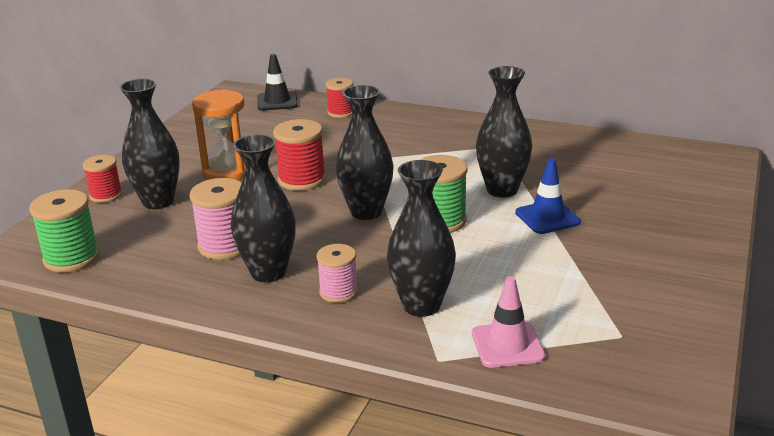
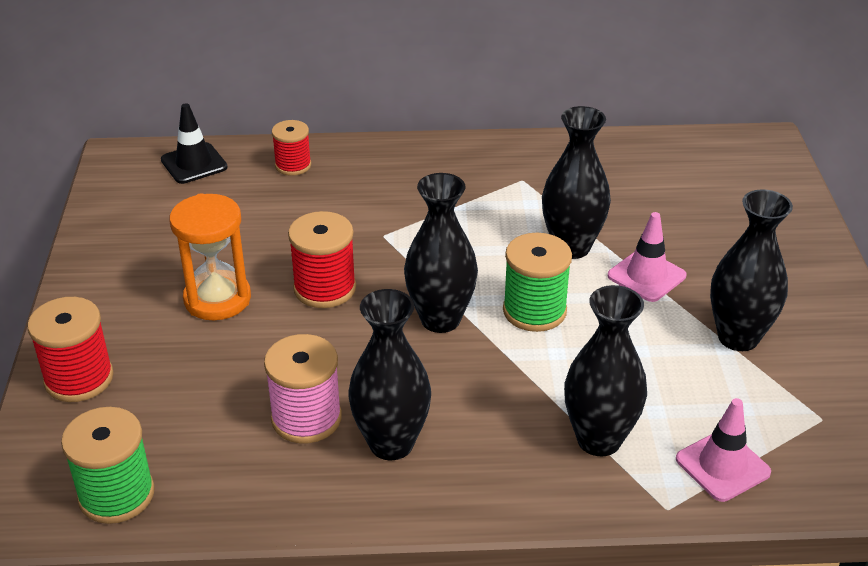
camera: 25 degrees left, 10 degrees up
(106, 195) = (79, 378): red spool -> red spool, size x1.52
(158, 202) = (162, 371): black vase -> black vase (738, 337)
(338, 292) = (494, 448): pink spool -> none
(547, 217) = (646, 276): blue traffic cone -> pink traffic cone

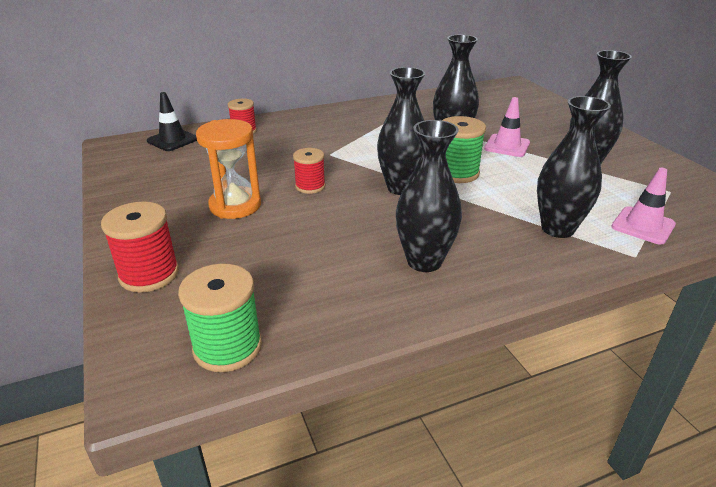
camera: 20 degrees left, 5 degrees down
(306, 418) = (351, 260): pink spool -> none
(325, 288) = (310, 186): red spool -> red spool, size x0.66

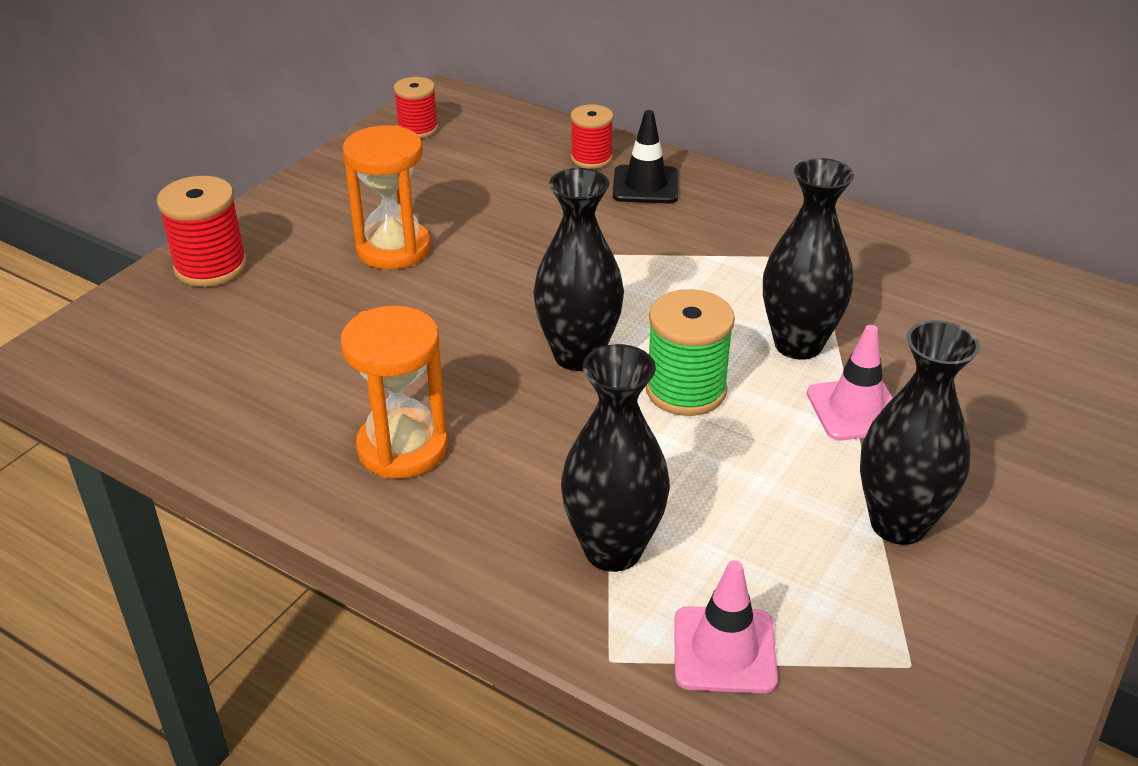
camera: 55 degrees right, 5 degrees up
(172, 140) = (502, 125): black traffic cone -> black traffic cone (645, 185)
(227, 347) = (133, 375): green spool -> none
(310, 186) = (498, 279): red spool -> red spool (417, 129)
(424, 261) = (402, 448): black vase -> orange hourglass

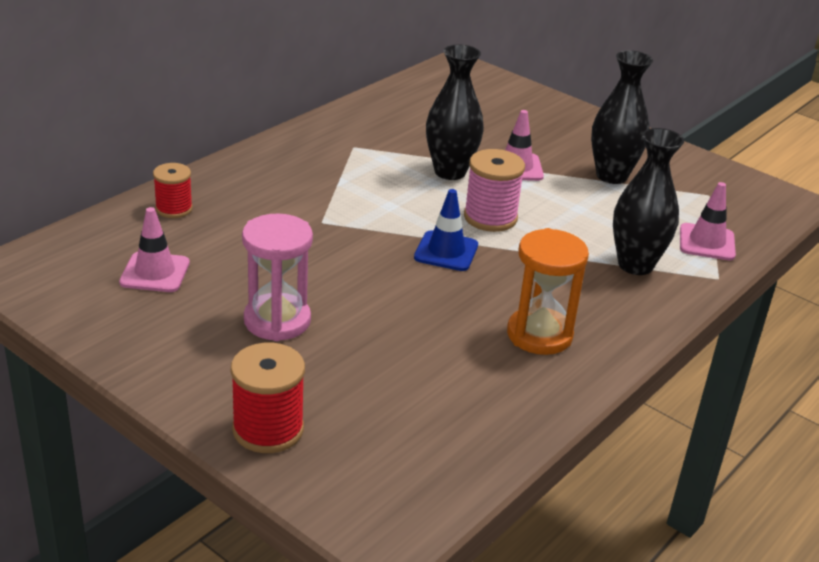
camera: 85 degrees left, 5 degrees down
(393, 249) = (277, 321): orange hourglass -> pink hourglass
(417, 129) = (63, 291): red spool -> none
(463, 168) = (155, 273): none -> pink traffic cone
(578, 355) = (446, 251): black vase -> blue traffic cone
(645, 185) = (230, 192): black traffic cone -> none
(685, 390) = (490, 217): green spool -> pink spool

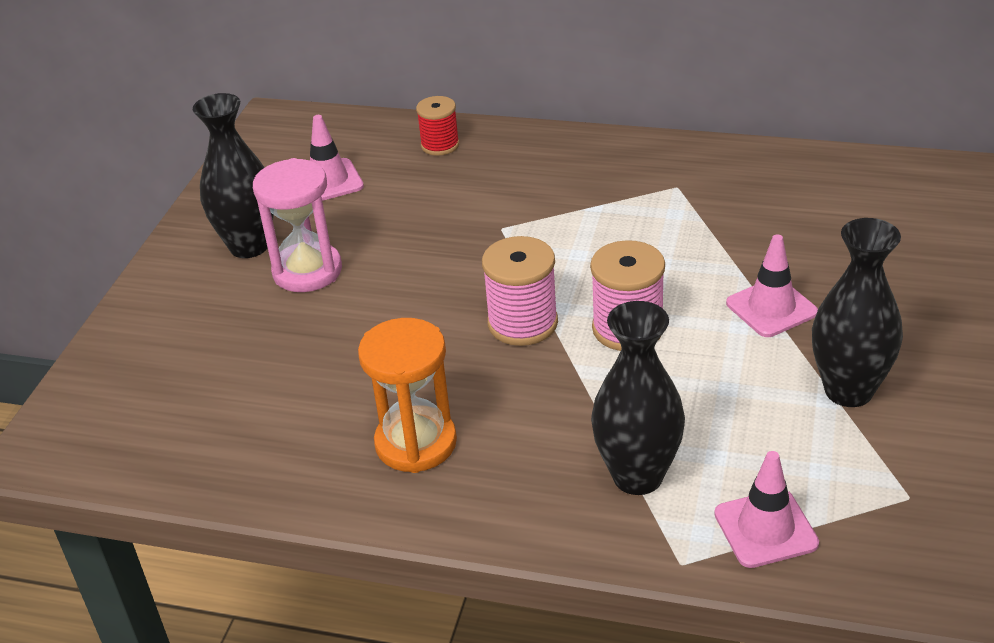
camera: 70 degrees right, 5 degrees up
(268, 429) = (146, 330): red spool -> none
(446, 251) = (522, 323): blue traffic cone -> pink spool
(450, 172) = (699, 266): black vase -> black vase (249, 246)

